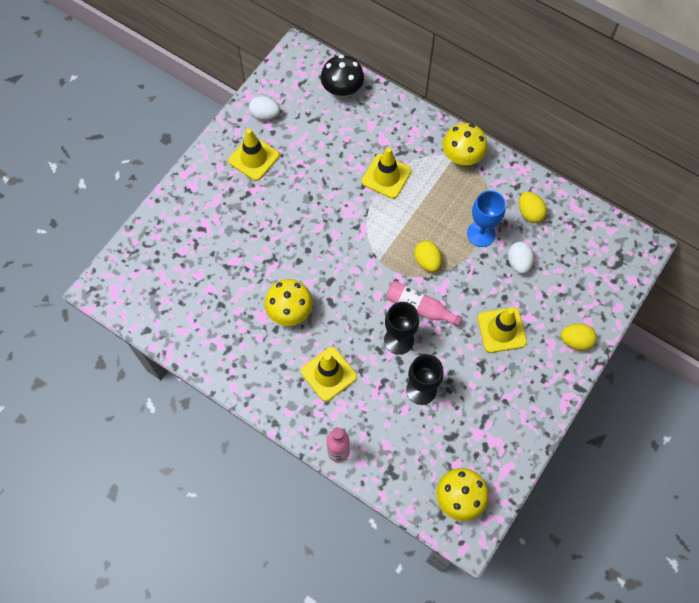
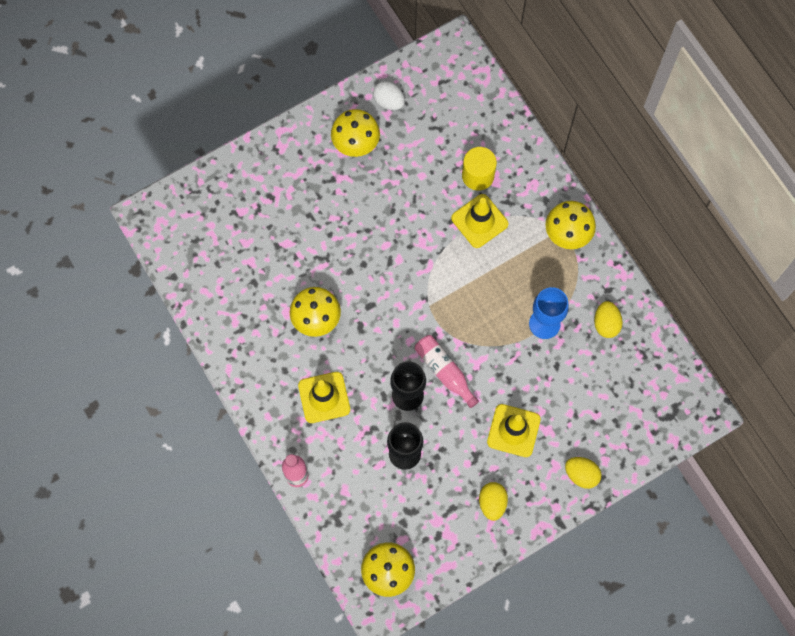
camera: 25 degrees right, 5 degrees up
(254, 158) = (356, 144): yellow traffic cone -> yellow mushroom
(342, 90) = (480, 108): black mushroom -> none
(366, 142) = (478, 175): none -> yellow cylinder
(427, 261) = (475, 328): yellow egg -> yellow egg (492, 503)
(518, 262) = (567, 370): white egg -> none

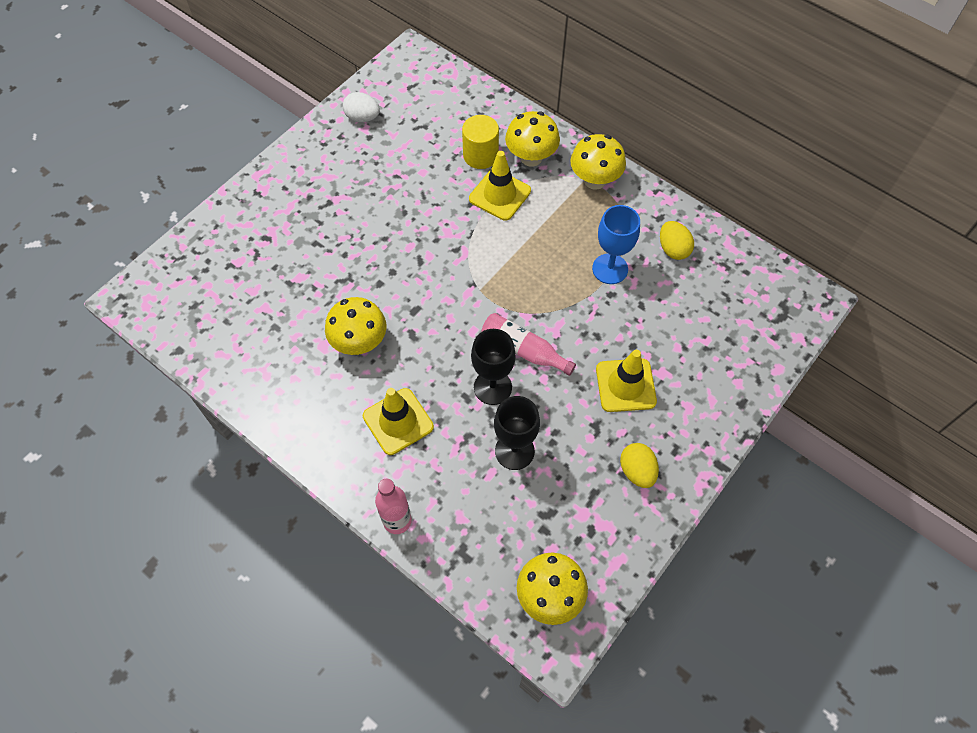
camera: 20 degrees left, 10 degrees down
(356, 144) = (342, 163): yellow mushroom -> yellow mushroom (531, 157)
(581, 474) = (720, 406): yellow egg -> none

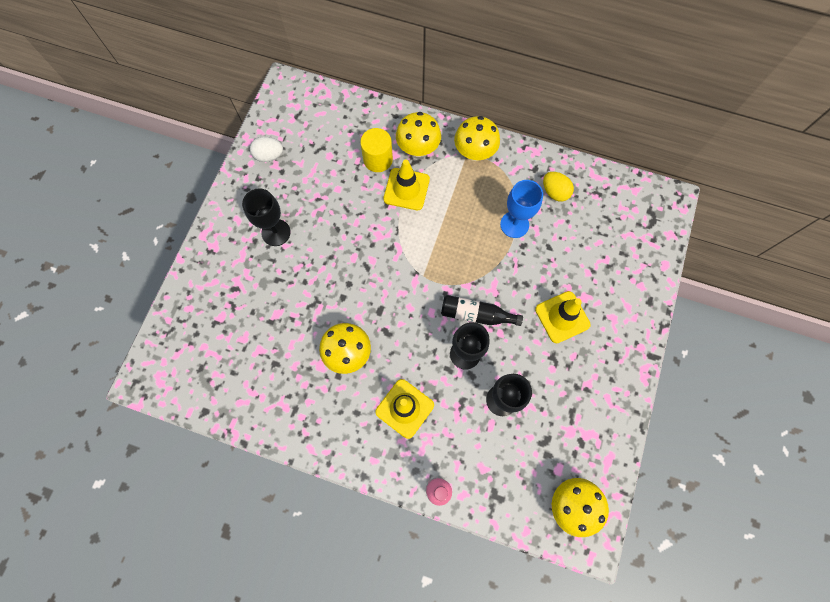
camera: 20 degrees left, 10 degrees up
(335, 195) = (276, 232): none -> black goblet
(523, 349) = (476, 314): pink bottle -> black bottle
(637, 471) = (596, 383): yellow egg -> none

